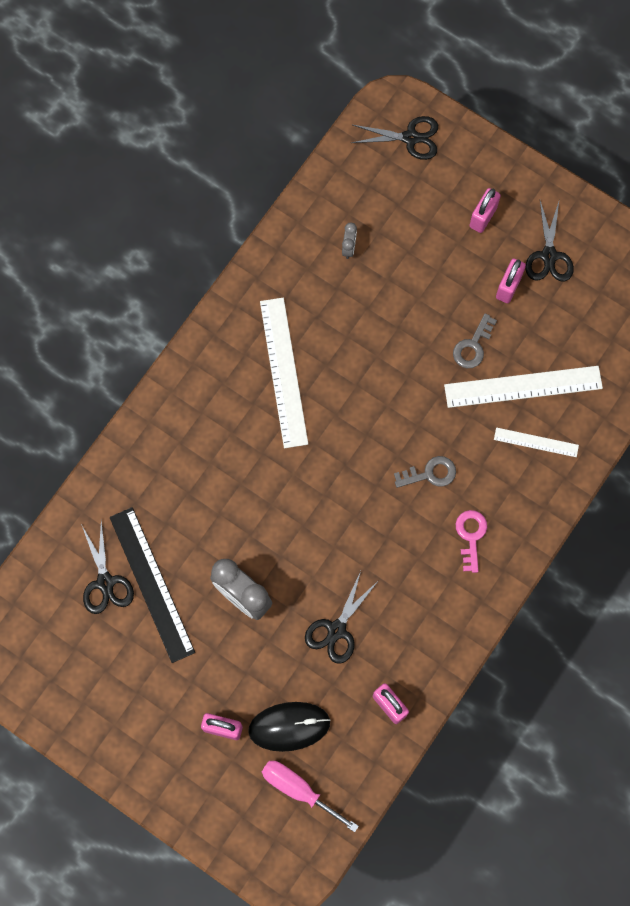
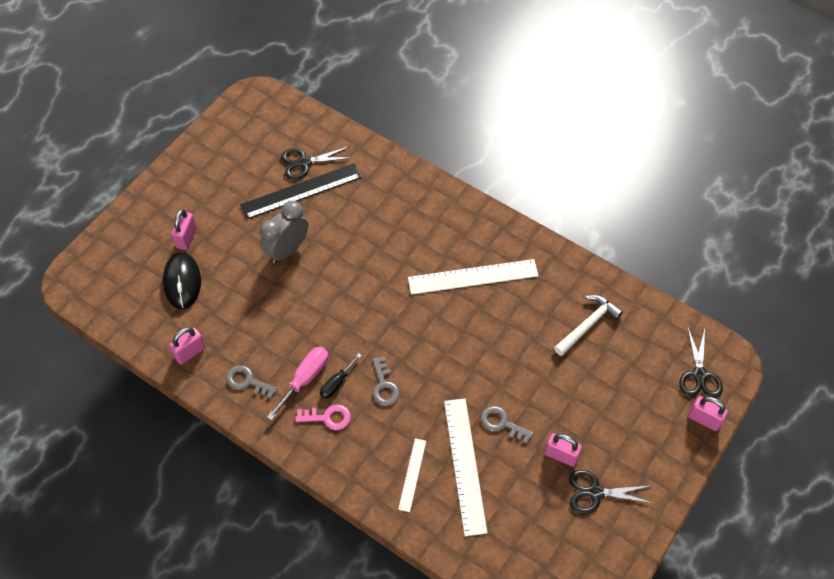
camera: 90 degrees right, 15 degrees down
(298, 789) = (133, 288): pink screwdriver -> pink screwdriver (305, 379)
(336, 630) = (255, 314): black scissors -> none
(348, 248) = (587, 325): grey clock -> white hammer
(427, 528) = (337, 383): none -> black screwdriver
(427, 632) = (247, 381): none -> grey key
(483, 217) = (628, 435): pink padlock -> pink padlock (704, 419)

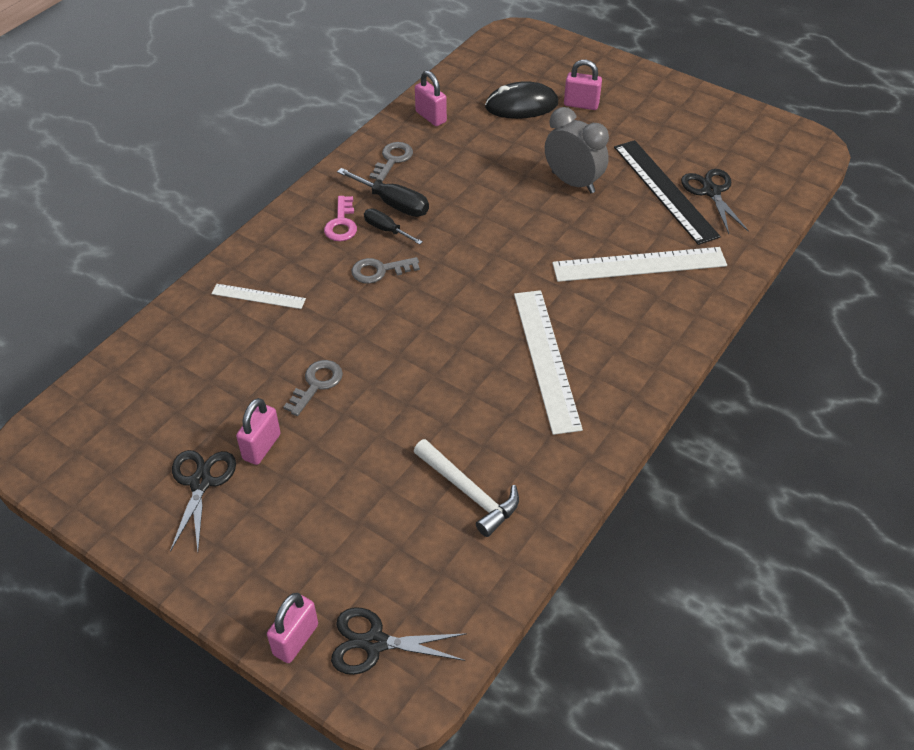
camera: 90 degrees right, 10 degrees down
(305, 379) = (393, 204): pink screwdriver -> black screwdriver
(465, 465) = (263, 345): white ruler -> white ruler (639, 264)

